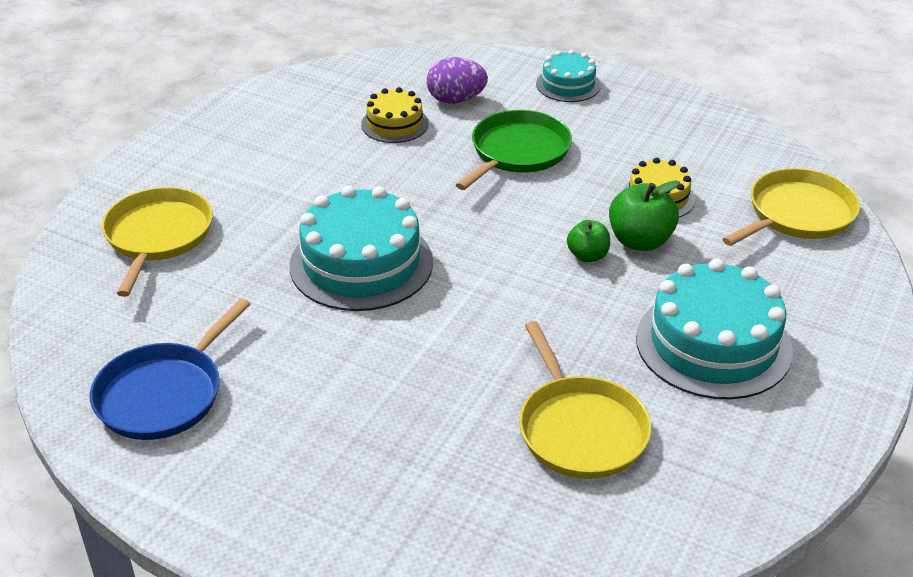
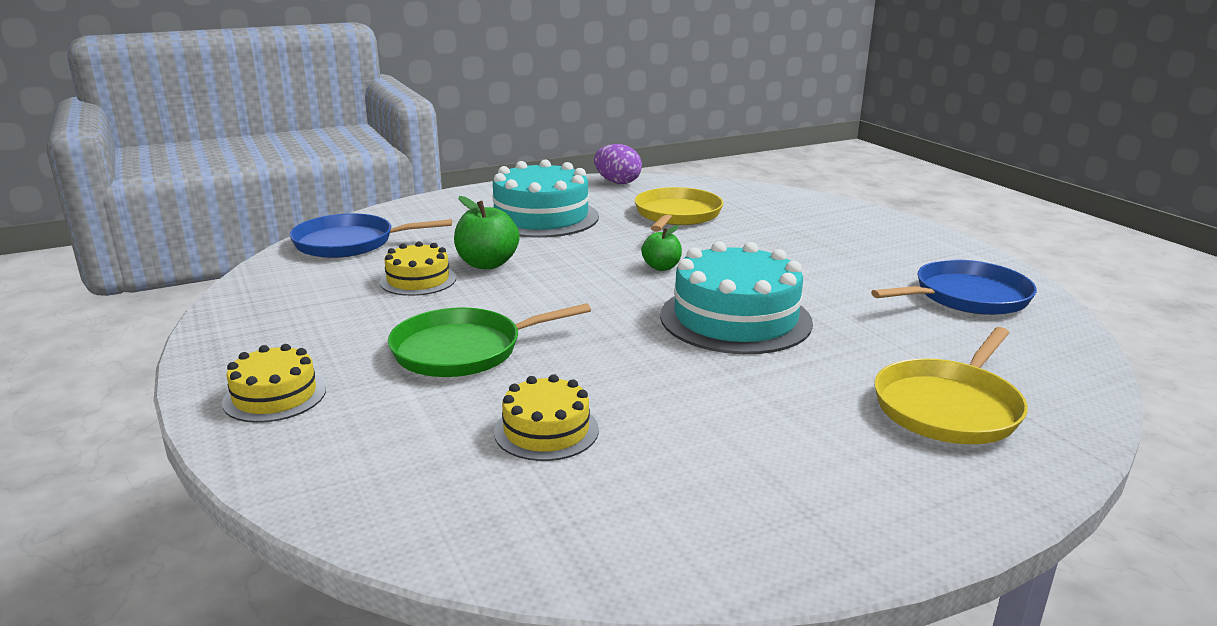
camera: 145 degrees left, 15 degrees down
(456, 100) = (428, 431): purple egg -> purple egg (617, 182)
(568, 85) = (275, 396): turquoise cake -> yellow cake
(587, 256) = (541, 269): green apple -> green apple (661, 267)
(797, 214) = (349, 243): yellow pan -> blue pan

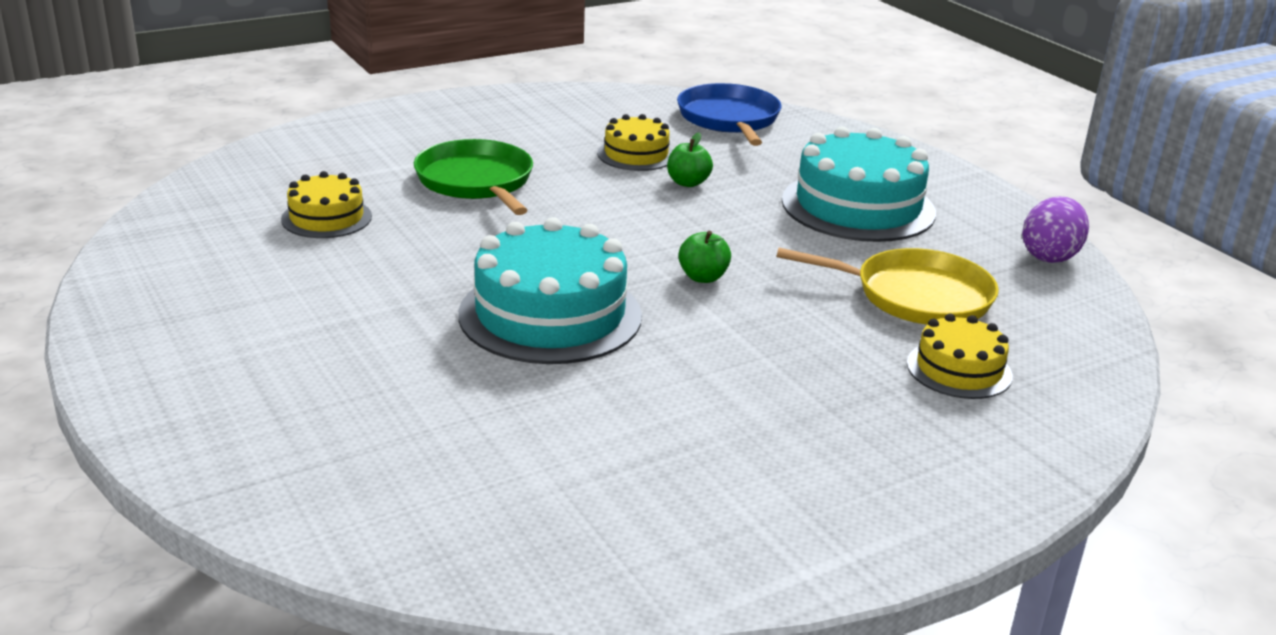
camera: 85 degrees right, 5 degrees up
(275, 396) = (404, 124): yellow cake -> yellow cake (959, 369)
(487, 264) = (688, 183): green apple -> green apple, size x0.62
(949, 407) = (317, 423): yellow pan -> none
(966, 296) = (640, 508): blue pan -> none

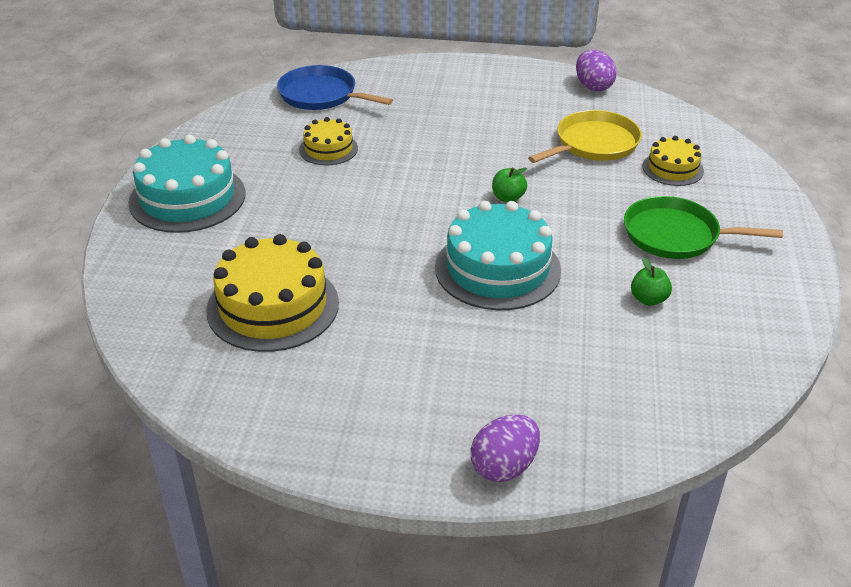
camera: 50 degrees left, 10 degrees up
(183, 432) = (504, 466): none -> purple egg
(326, 218) = (273, 306): yellow cake -> yellow cake, size x1.83
(476, 182) = (293, 224): green pan -> green pan (676, 235)
(688, 183) = (389, 149): green apple -> green apple (648, 299)
(858, 206) = (482, 111): turquoise cake -> turquoise cake (187, 198)

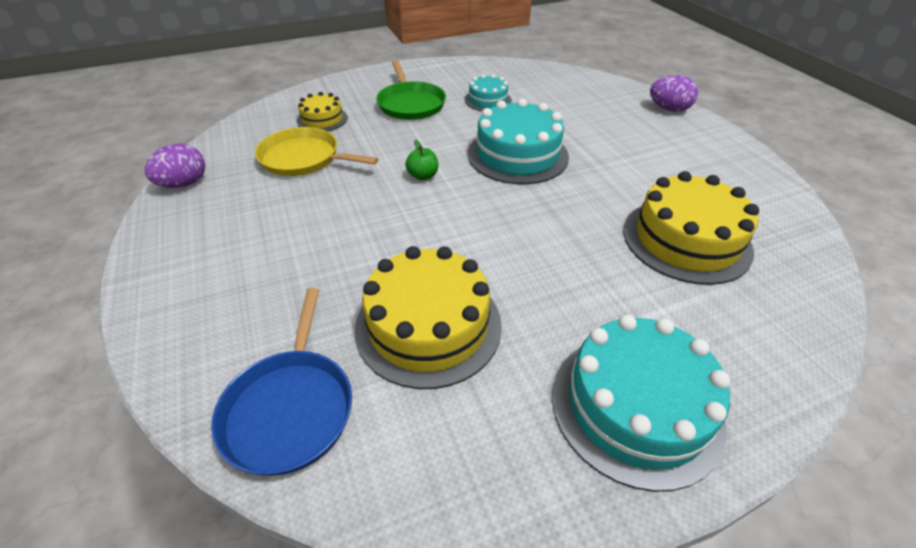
camera: 120 degrees left, 5 degrees up
(328, 149) = (428, 325): yellow cake -> yellow cake, size x1.83
(648, 299) = (488, 100): green apple -> turquoise cake

